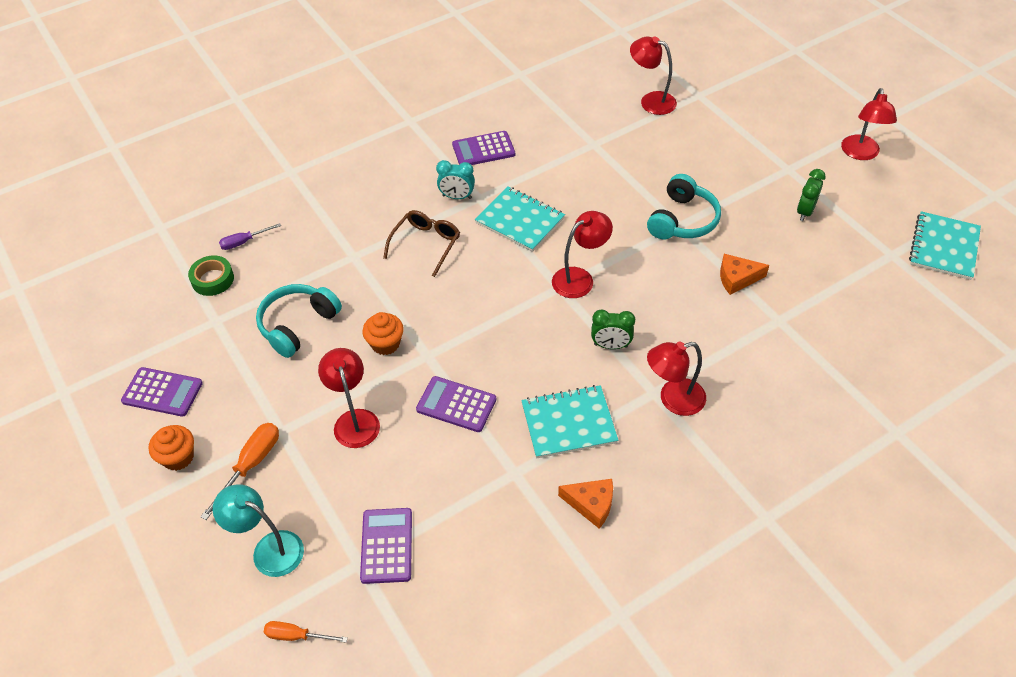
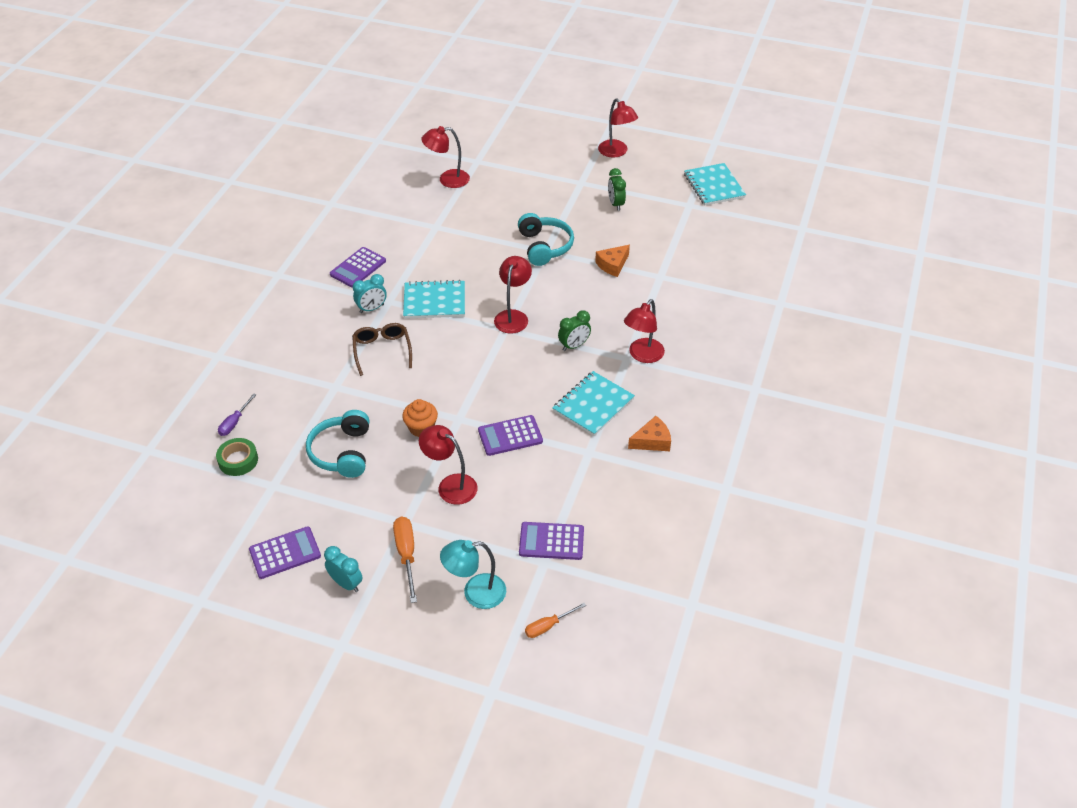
camera: 40 degrees left, 5 degrees down
(178, 457) = (346, 583): orange cupcake -> turquoise clock
(386, 546) = (551, 541): purple calculator -> purple calculator turned 45 degrees counterclockwise

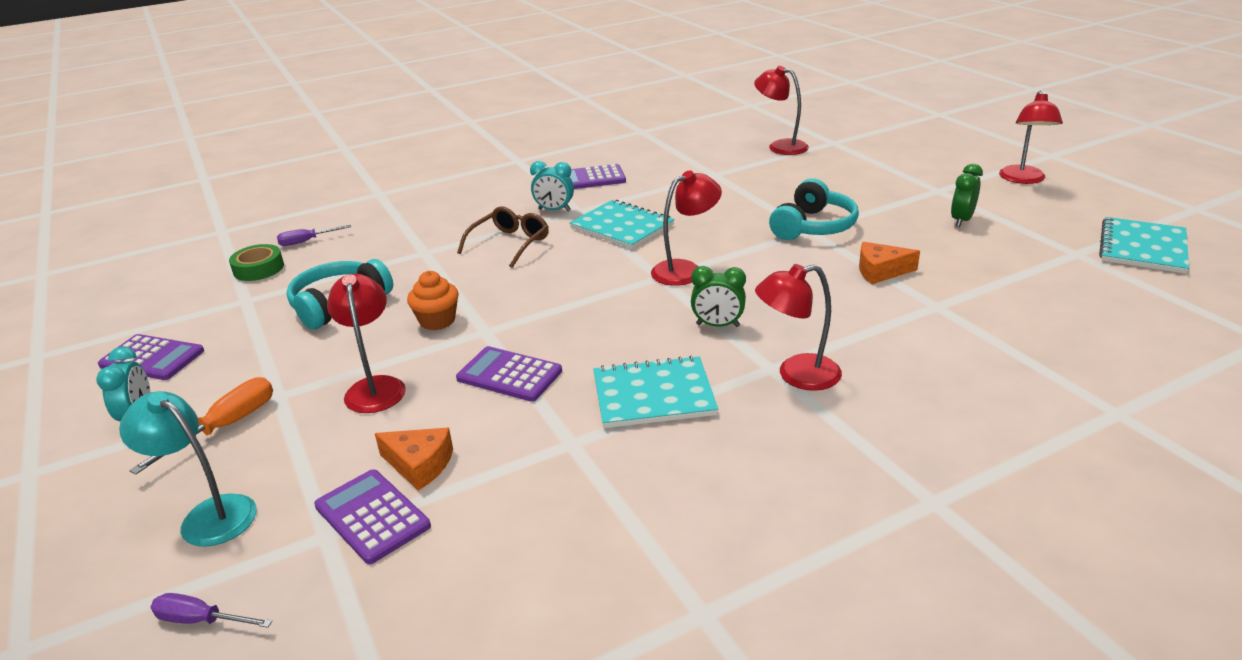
camera: 45 degrees right, 15 degrees down
(548, 626) = (201, 620): orange screwdriver -> purple screwdriver
(652, 441) = (673, 479): orange cheese -> orange cheese (419, 465)

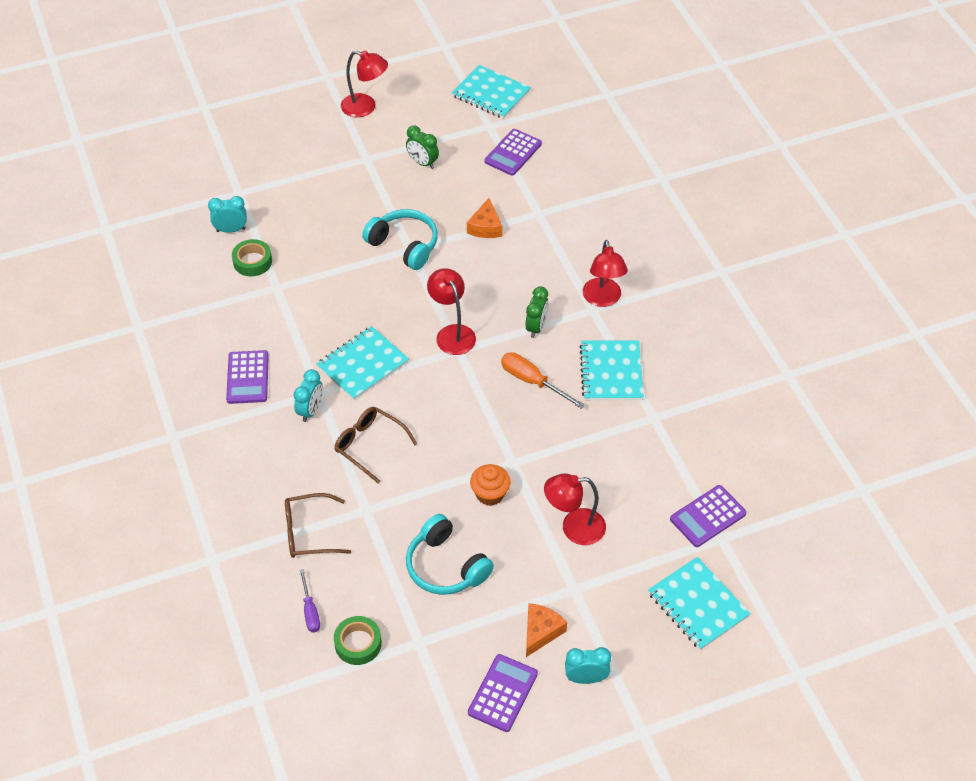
camera: 85 degrees left, 20 degrees up
(201, 620) = (781, 588): purple screwdriver -> none
(208, 515) = (697, 605): turquoise lamp -> turquoise notebook
(226, 427) = (607, 615): orange screwdriver -> orange screwdriver (532, 381)
(400, 229) = (309, 532): none -> brown glasses
(419, 465) = (664, 495): orange cheese -> orange cheese (541, 632)
(509, 375) = (574, 448): purple calculator -> purple calculator (513, 153)
(743, 160) = (252, 261): none -> green tape
(780, 146) = (231, 230): red lamp -> turquoise clock

